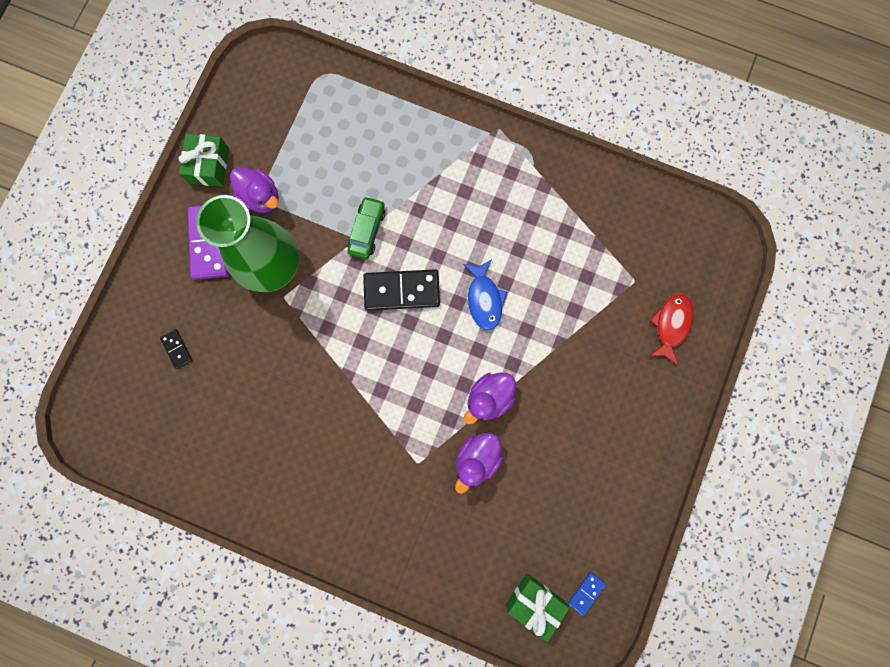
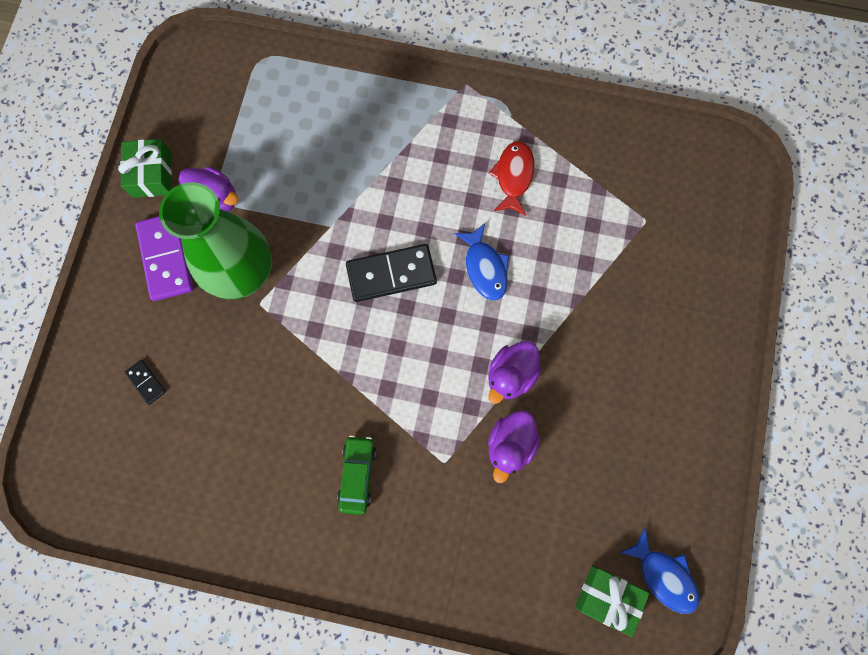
camera: 10 degrees left, 5 degrees down
(367, 230) = (341, 216): green car -> green car (357, 475)
(586, 593) = (664, 576): blue domino -> blue fish
(671, 325) = (695, 261): red fish -> red fish (513, 176)

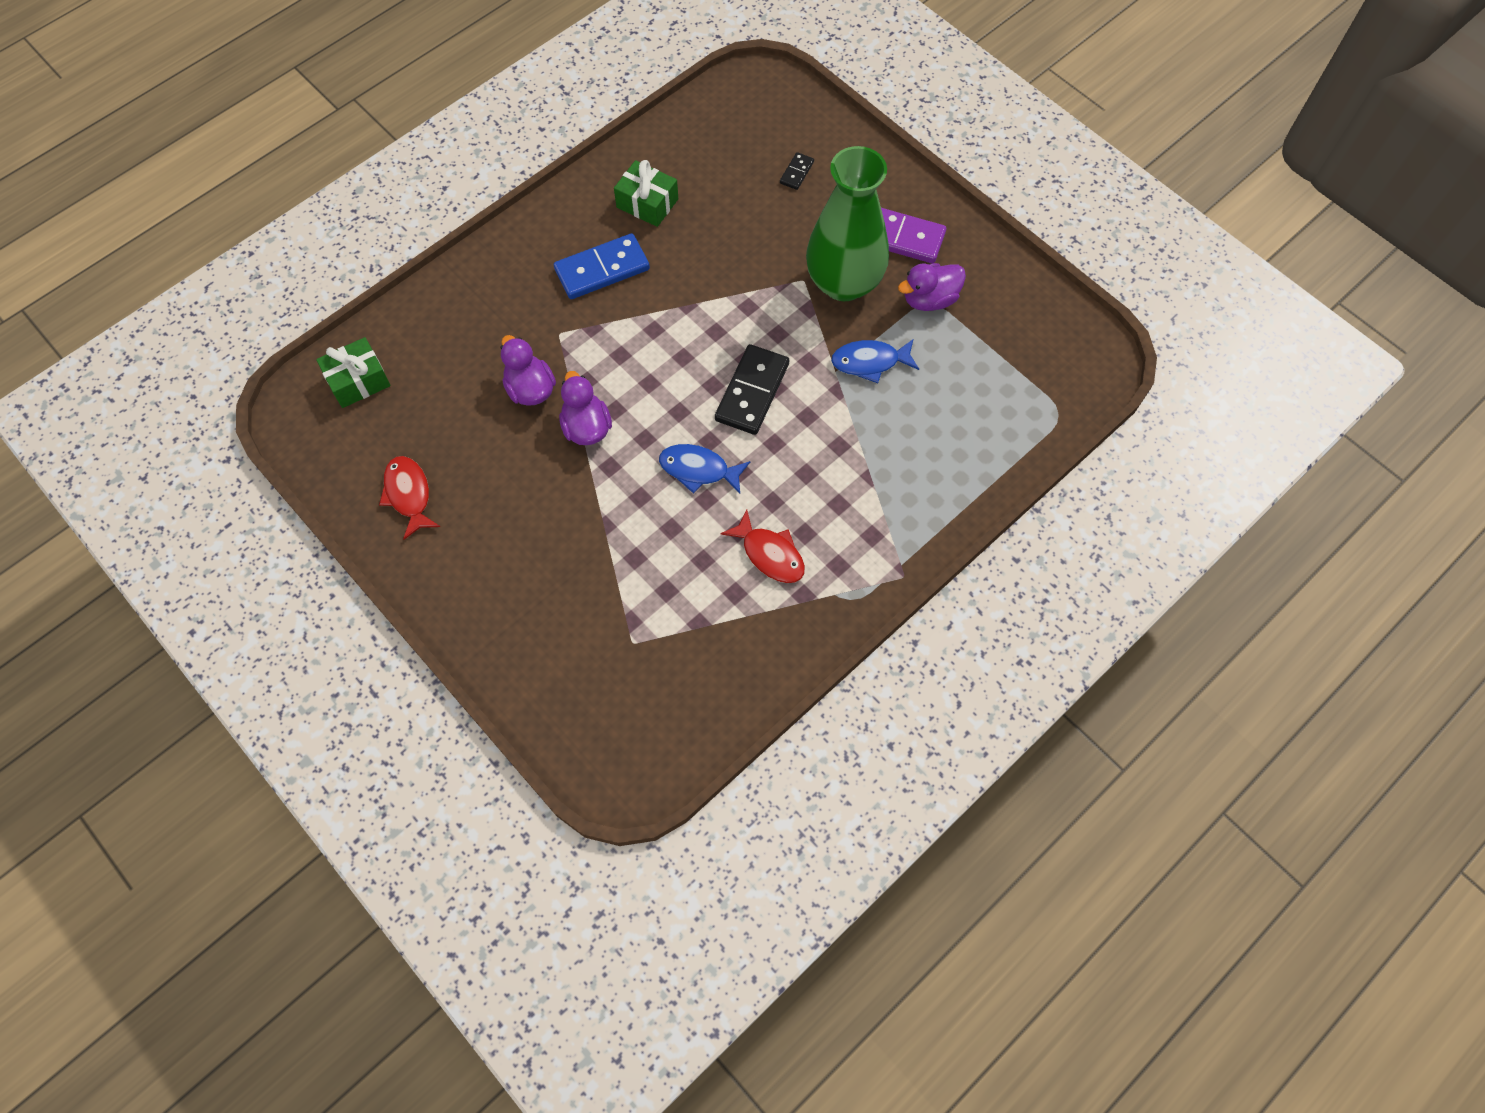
camera: 125 degrees right, 10 degrees down
(146, 382) = (797, 172): black domino -> black domino turned 60 degrees counterclockwise
(152, 174) = (990, 265): green gift -> green gift (647, 203)
(357, 475) = (602, 269): green car -> blue domino
(664, 576) = (335, 432): blue fish -> blue fish (870, 362)
(667, 467) = (409, 495): none -> red fish

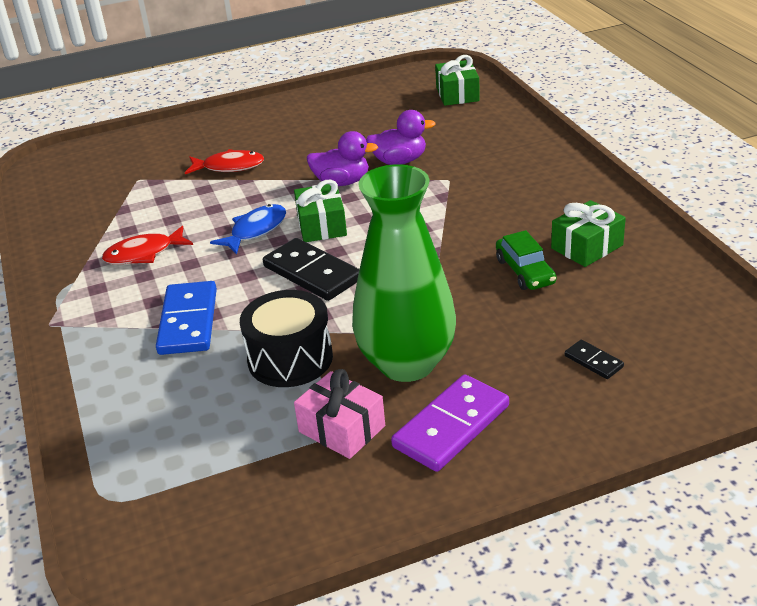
camera: 115 degrees right, 30 degrees down
(409, 495) = (341, 106): red fish -> red fish (229, 167)
(602, 269) = (511, 210): blue domino -> blue domino (188, 321)
(673, 414) = (321, 225): none -> green gift
(697, 237) = (525, 271): none -> green car
(870, 362) = (290, 358): blue fish -> black drum
(929, 299) = (341, 429): purple duck -> pink gift

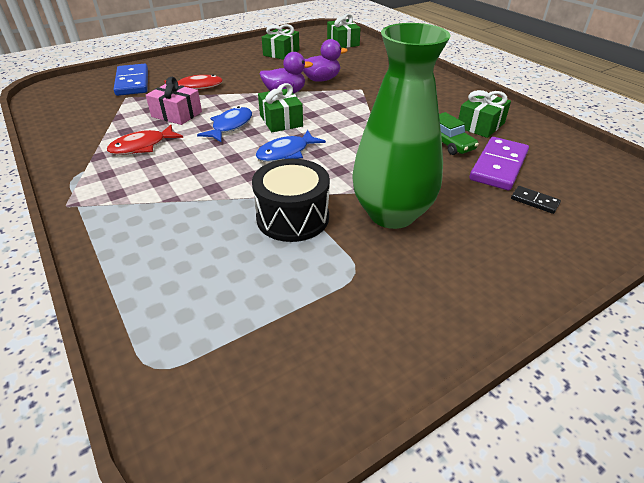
camera: 15 degrees left, 5 degrees up
(188, 321) = (194, 194): blue domino -> blue domino (132, 82)
(312, 273) = (286, 153): black domino -> blue fish
(341, 429) = (361, 273): pink gift -> pink gift (176, 114)
(360, 111) = (281, 53): none -> green gift
(451, 426) = (454, 262): purple domino -> purple domino (499, 166)

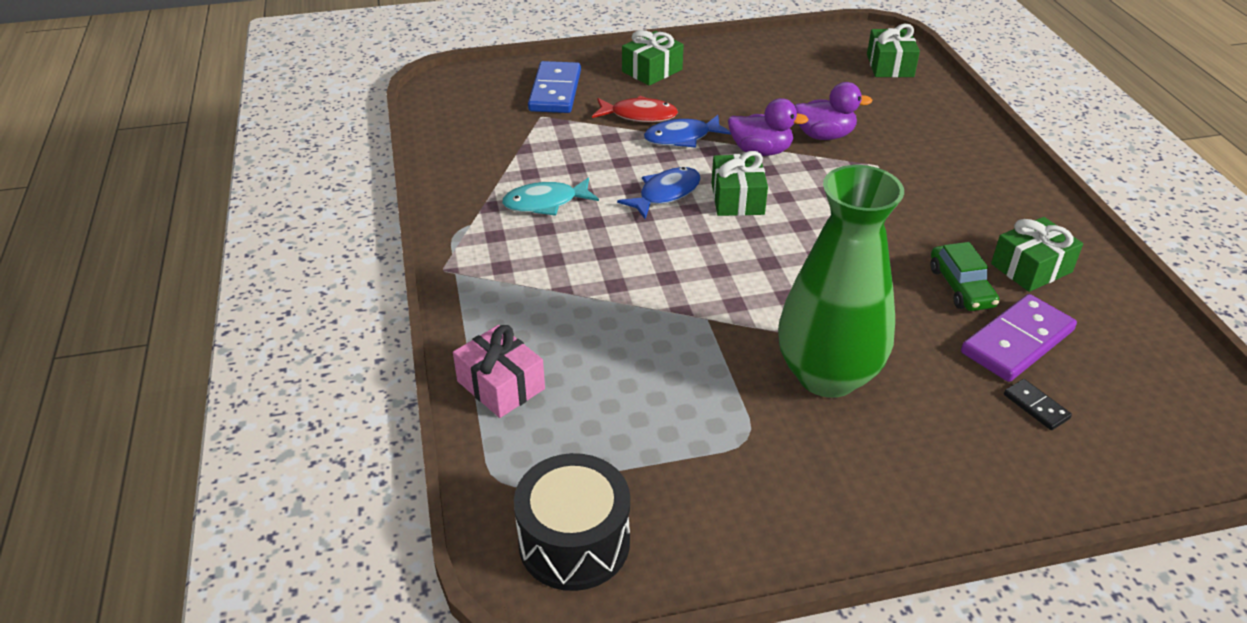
camera: 20 degrees right, 0 degrees up
(142, 146) = (545, 203): red fish -> turquoise fish
(176, 114) = (600, 159): pink gift -> pink gift (500, 385)
(281, 53) = (783, 71): green gift -> green gift (652, 70)
(286, 153) = (726, 253): blue fish -> blue fish (682, 138)
(292, 217) = (699, 349): black drum -> black drum (574, 542)

